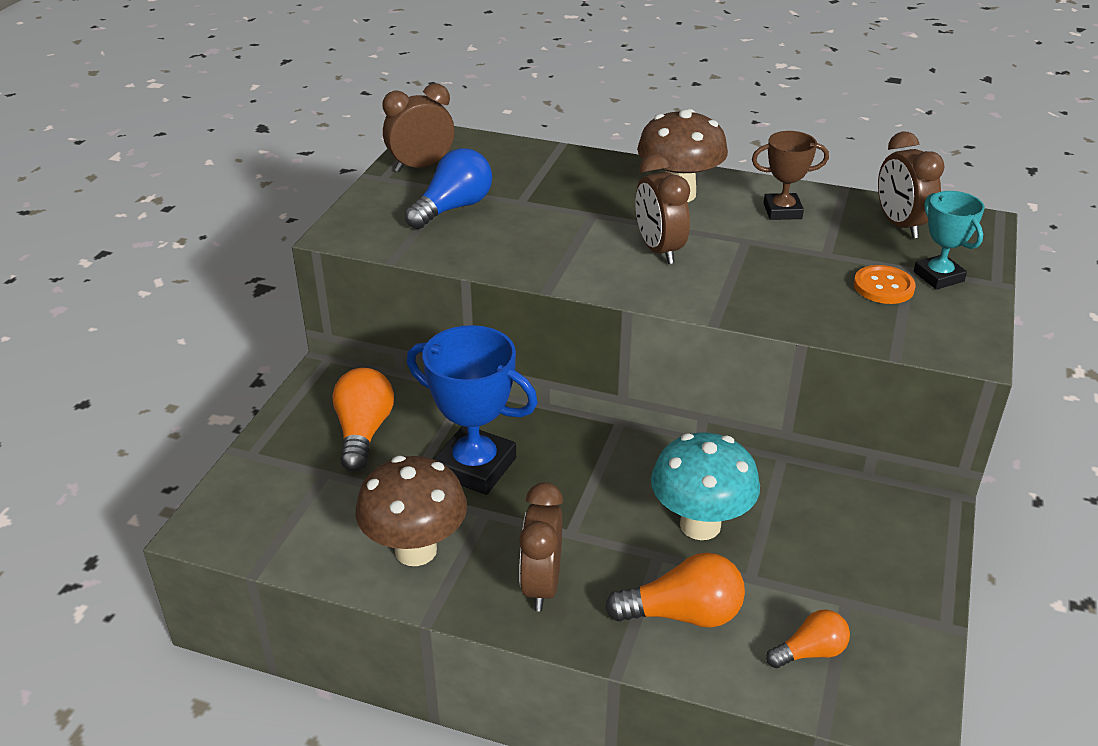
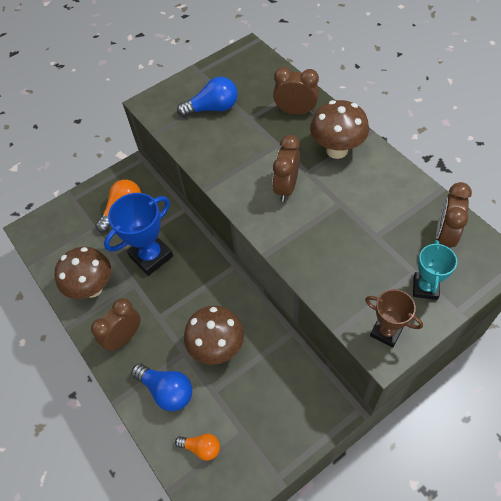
camera: 40 degrees right, 20 degrees up
(421, 166) = (224, 70): brown clock -> brown clock (295, 112)
(475, 467) = (151, 256): blue trophy -> blue trophy turned 75 degrees clockwise
(683, 614) = (166, 391): orange light bulb -> blue light bulb
(700, 525) = (217, 348): turquoise mushroom -> brown mushroom
(782, 211) = (383, 190): brown trophy -> brown trophy (386, 331)
(883, 287) = (383, 278): orange button -> none

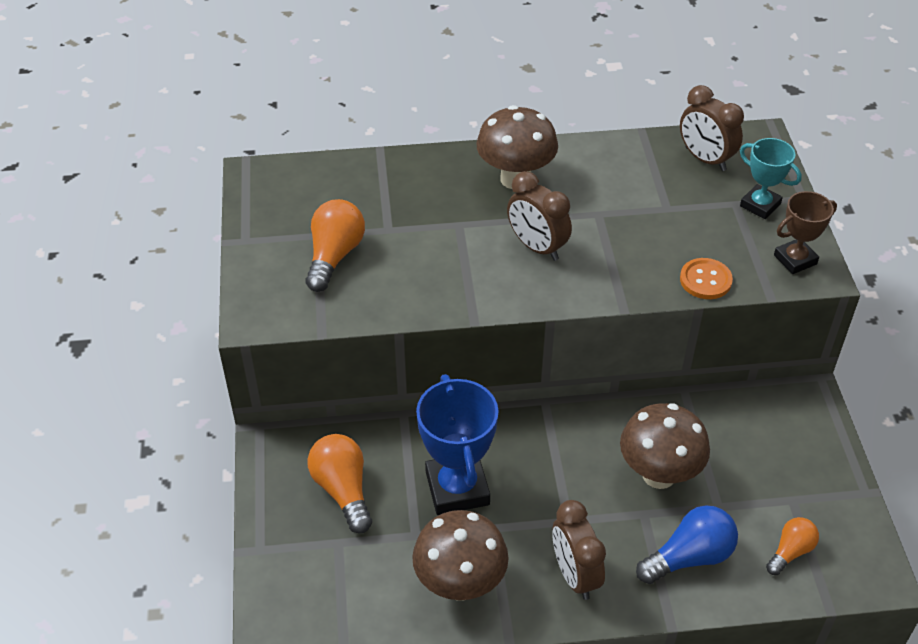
camera: 65 degrees left, 10 degrees down
(212, 108) = (334, 256): blue light bulb -> orange light bulb
(295, 112) = (418, 184): brown clock -> none
(324, 286) = (705, 280): none -> orange button

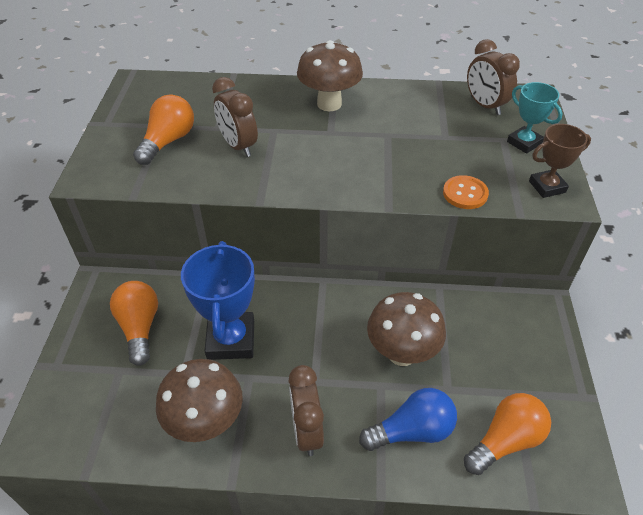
camera: 10 degrees right, 0 degrees up
(537, 247) = (330, 153): brown clock -> brown clock (238, 146)
(790, 551) = (505, 441): orange light bulb -> orange light bulb, size x1.60

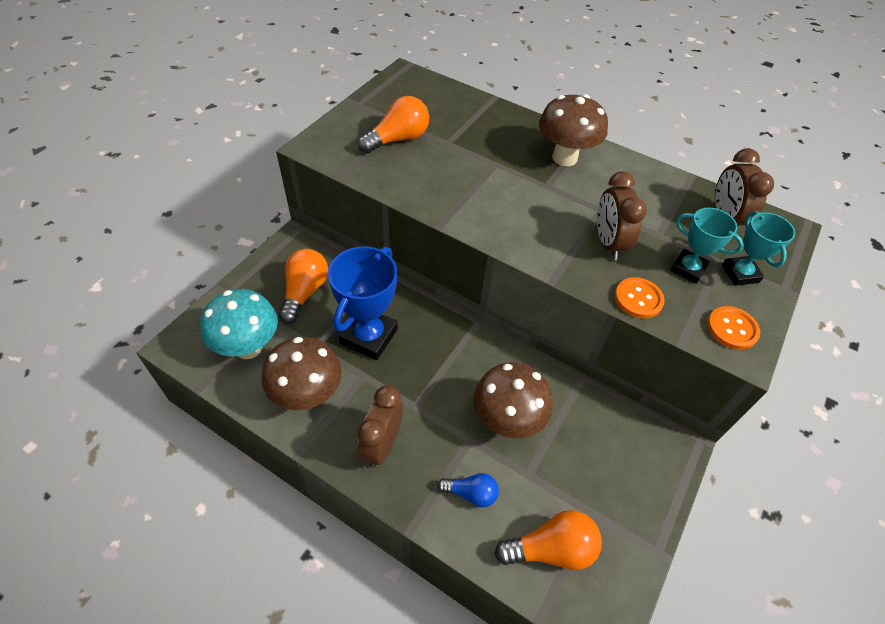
camera: 25 degrees right, 5 degrees up
(114, 407) = (248, 347): none -> turquoise mushroom
(238, 146) = (454, 166): brown clock -> brown clock (608, 243)
(412, 431) = (471, 493): blue light bulb -> blue light bulb, size x0.62
(485, 155) = (688, 269): none -> turquoise trophy
(547, 187) = (732, 329): brown trophy -> orange button

